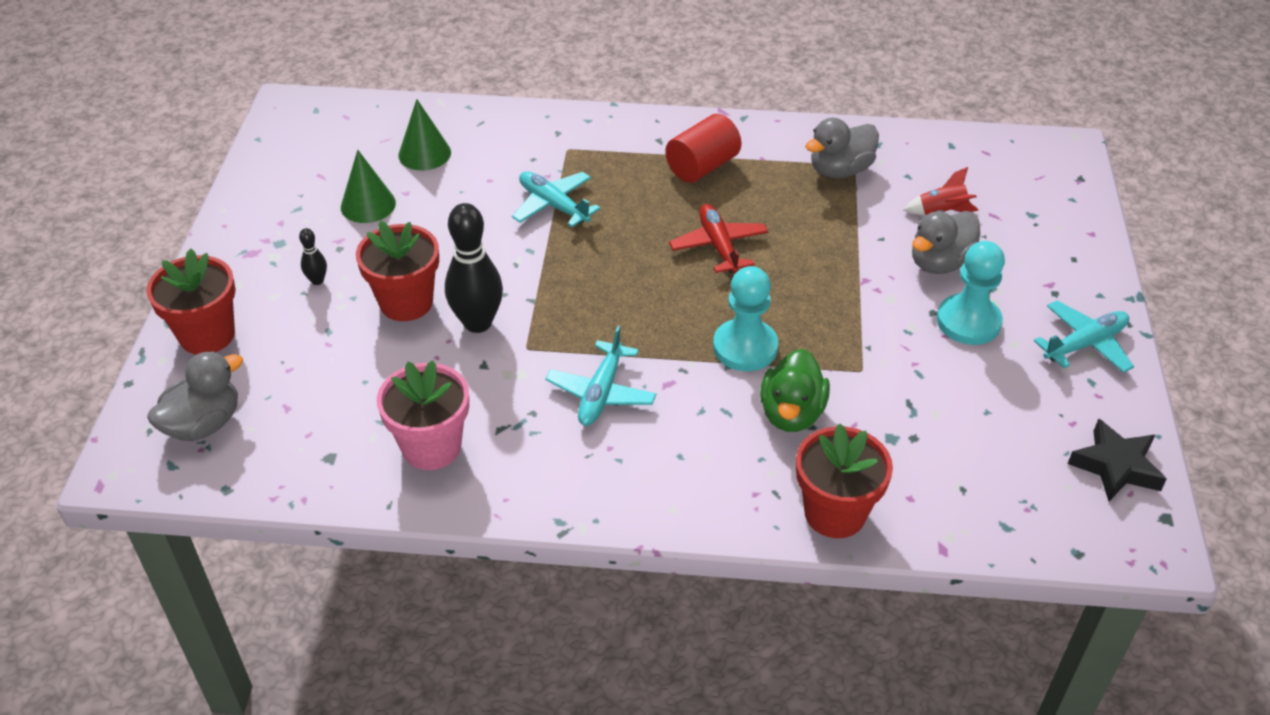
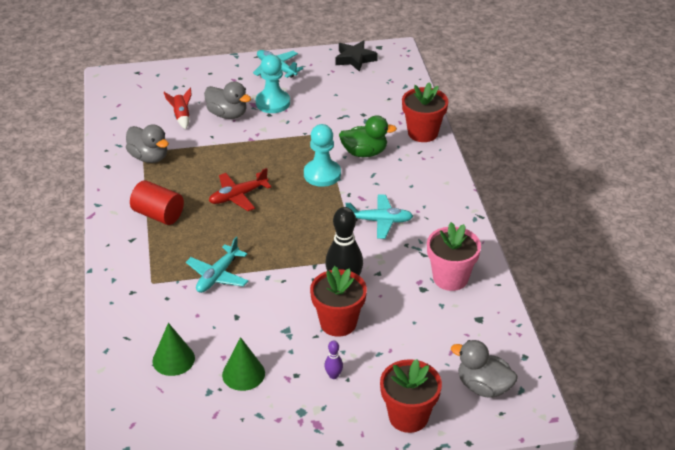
camera: 105 degrees left, 5 degrees down
(317, 280) = (333, 375): black bowling pin -> purple bowling pin

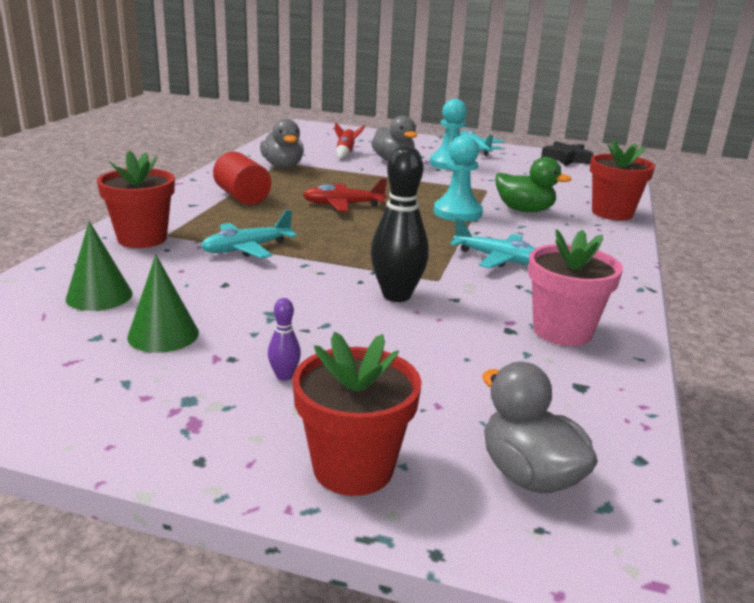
camera: 25 degrees right, 15 degrees down
(338, 323) = (351, 326): red flower pot -> red flower pot (142, 239)

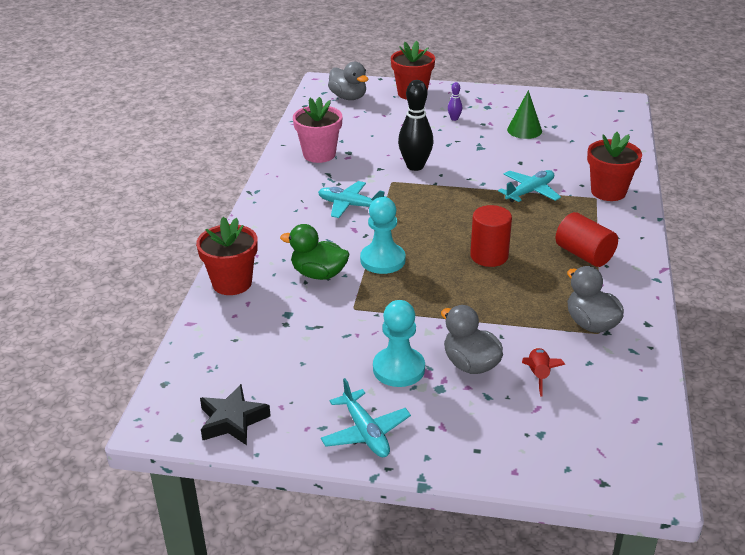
camera: 175 degrees right, 10 degrees up
(99, 296) = (580, 146): green cone -> none
(342, 205) = (489, 256): red plane -> red cylinder

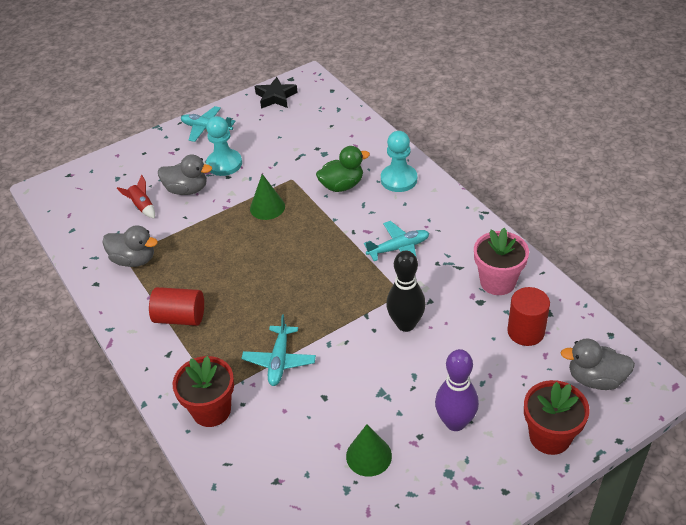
camera: 140 degrees right, 10 degrees up
(232, 283) = (382, 149): red flower pot -> none
(382, 260) = (316, 220): turquoise pawn -> turquoise pawn (399, 179)
(410, 296) = (267, 207): none -> green cone
(454, 119) = (455, 422): purple bowling pin -> purple bowling pin, size x2.17
(489, 256) = (248, 270): red cylinder -> red cylinder (525, 332)

